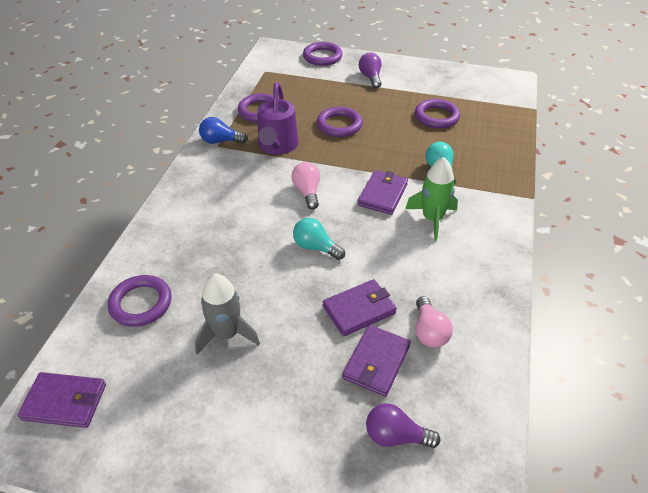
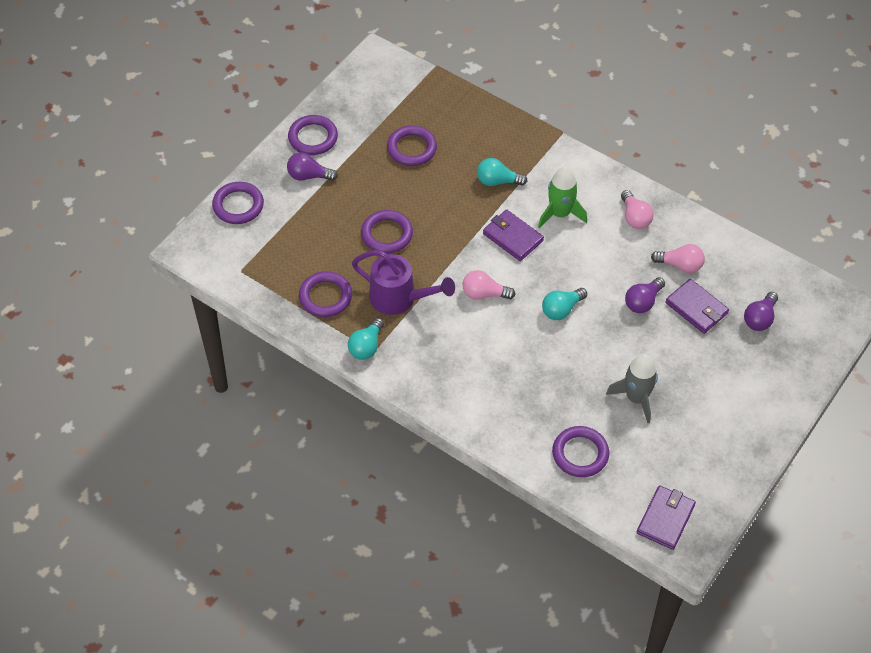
camera: 70 degrees left, 10 degrees up
(220, 141) = (366, 346): blue light bulb -> turquoise light bulb
(359, 309) = (643, 302): purple wallet -> purple light bulb
(408, 71) = (313, 138): none -> purple ring
(468, 276) = (634, 217): none -> pink light bulb

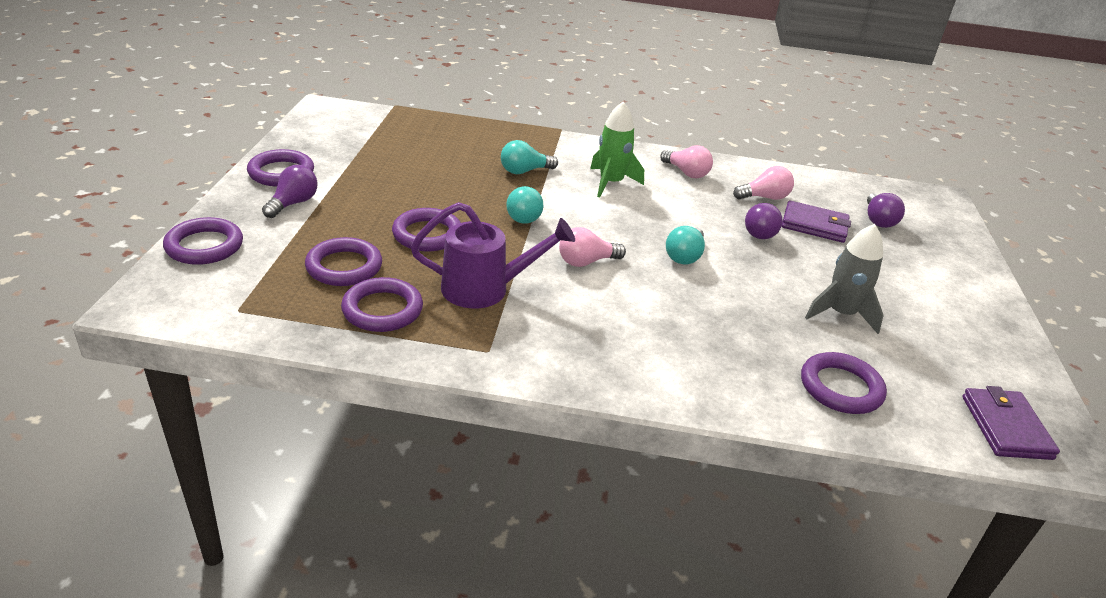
camera: 30 degrees left, 20 degrees down
(309, 176) = (293, 203): purple light bulb -> purple light bulb turned 135 degrees clockwise
(366, 346) = (475, 348): turquoise light bulb -> turquoise light bulb (523, 215)
(411, 148) = (409, 163): purple ring -> purple ring (344, 267)
(512, 237) = (577, 209): purple wallet -> none

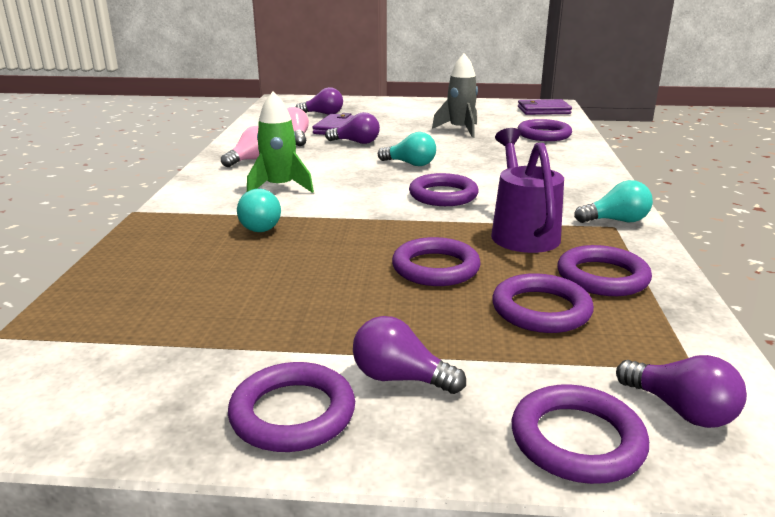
camera: 90 degrees left, 10 degrees down
(202, 289) = (681, 410): none -> purple light bulb
(523, 215) = (367, 222): turquoise light bulb -> turquoise light bulb (616, 221)
(586, 262) = (443, 195): pink light bulb -> purple ring

